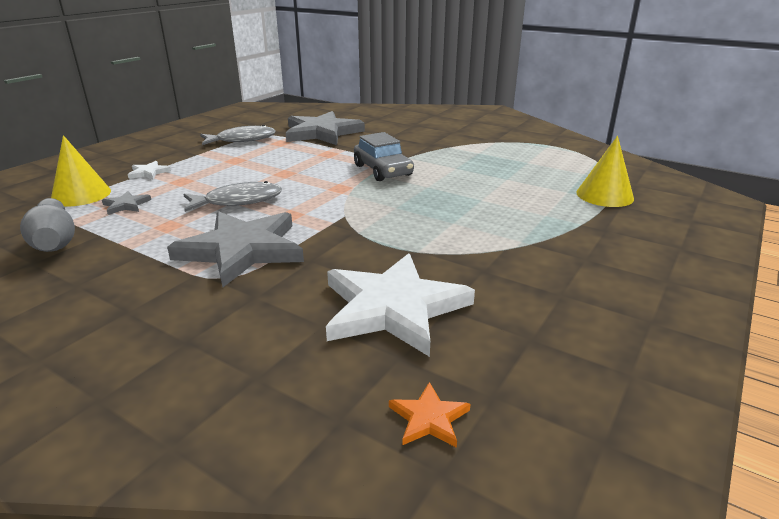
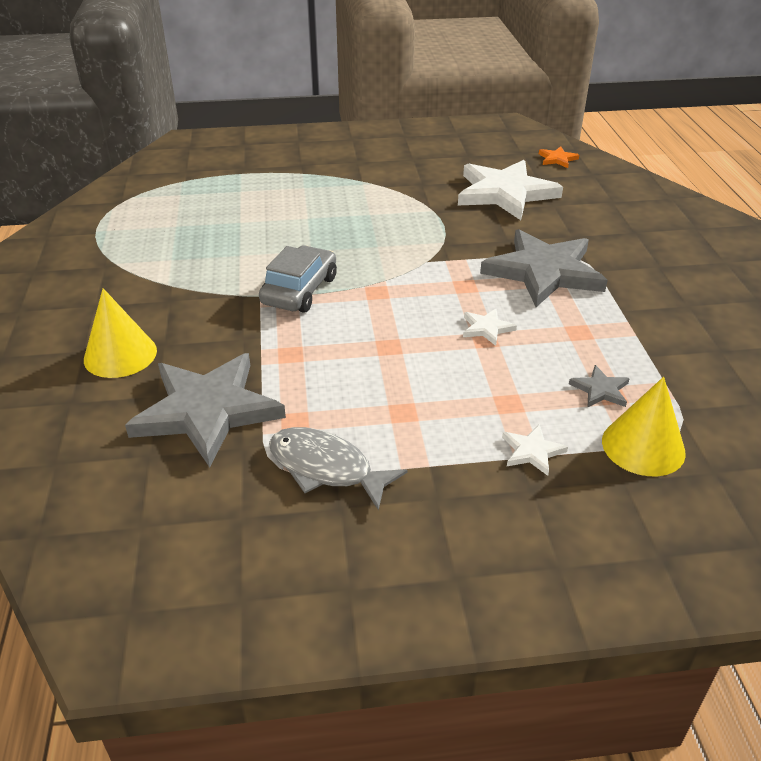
camera: 130 degrees left, 10 degrees up
(55, 241) = (694, 369): grey bowling pin -> none
(238, 201) = (487, 328): grey fish -> white star
(604, 195) = (229, 176): yellow cone -> yellow cone (120, 355)

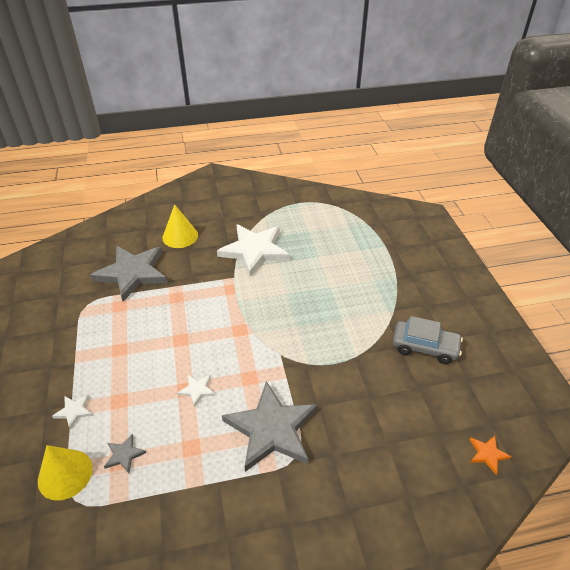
camera: 85 degrees right, 5 degrees up
(299, 290) = (239, 293): grey car -> grey car (425, 347)
(326, 468) = (82, 321): grey fish -> none
(505, 193) = (399, 406): white star -> white star (254, 250)

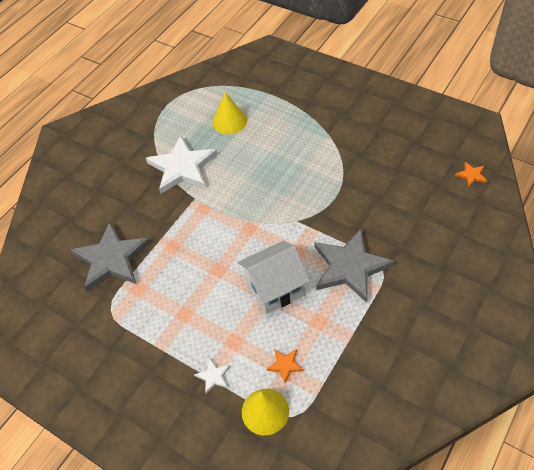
camera: 40 degrees left, 10 degrees up
(124, 454) = (285, 365): grey star -> orange star
(180, 236) = (108, 202): yellow cone -> yellow cone (229, 121)
(197, 390) = (275, 288): white star -> white house
(425, 347) = (373, 142): grey car -> none

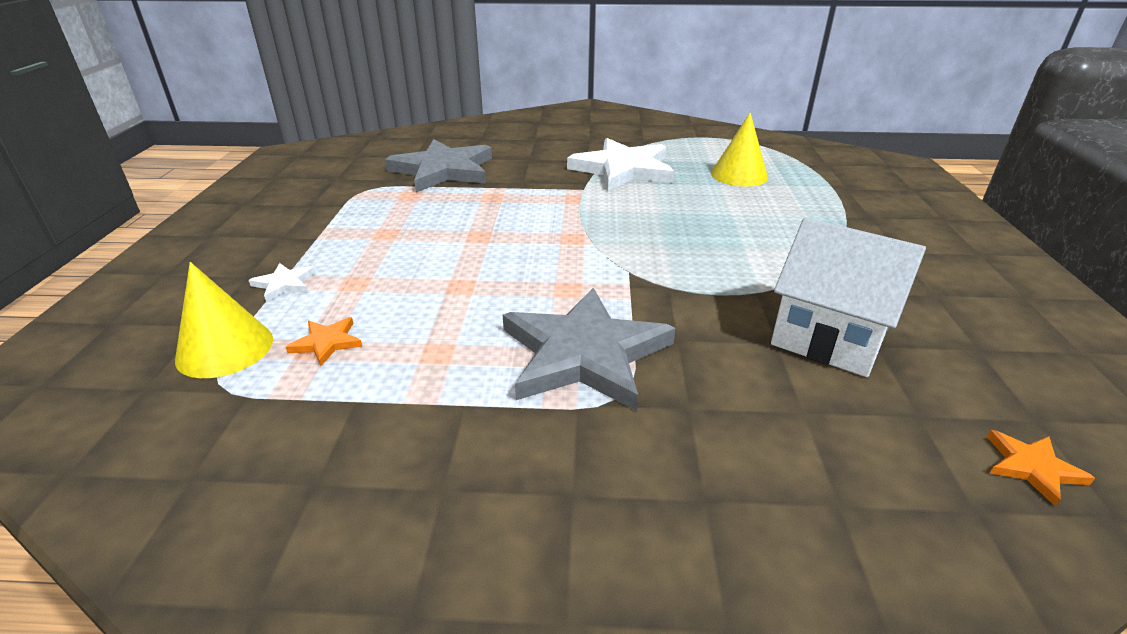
camera: 55 degrees right, 20 degrees down
(275, 288) = (478, 289): white house -> white house (829, 337)

